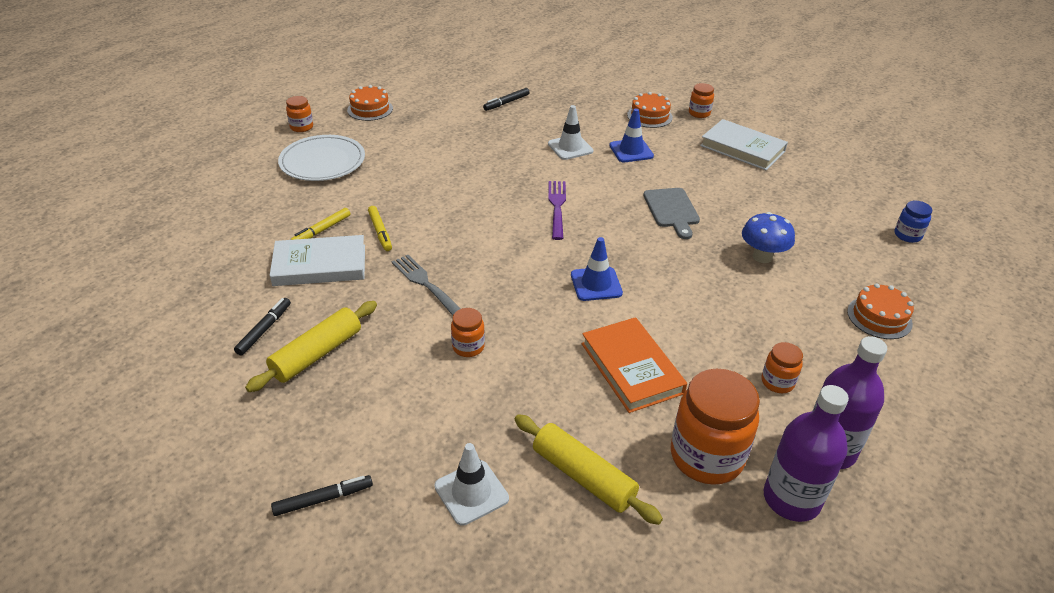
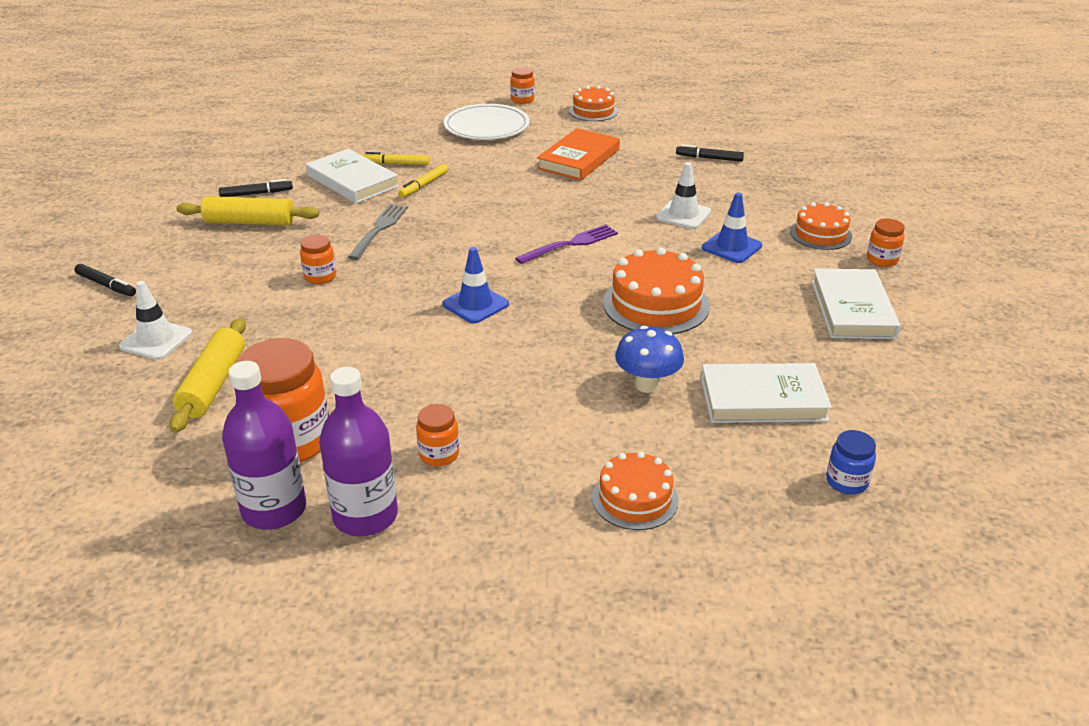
camera: 55 degrees right, 5 degrees down
(631, 368) = (373, 363): orange book -> orange book (578, 159)
(671, 210) = (656, 304): grey cutting board -> orange cake
(810, 223) = (763, 399): none -> white book

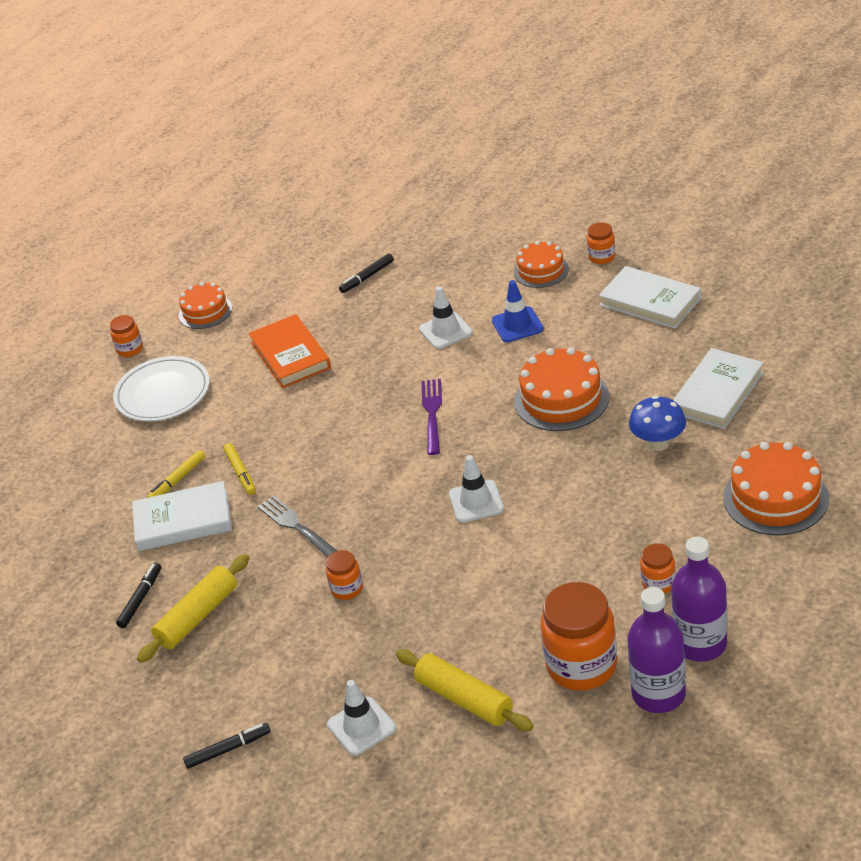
camera: 50 degrees left, 5 degrees up
(475, 304) = (476, 501): blue traffic cone -> white traffic cone
(635, 498) = (775, 498): orange cake -> orange cake, size x1.57
(846, 482) = (826, 393): blue jar -> none

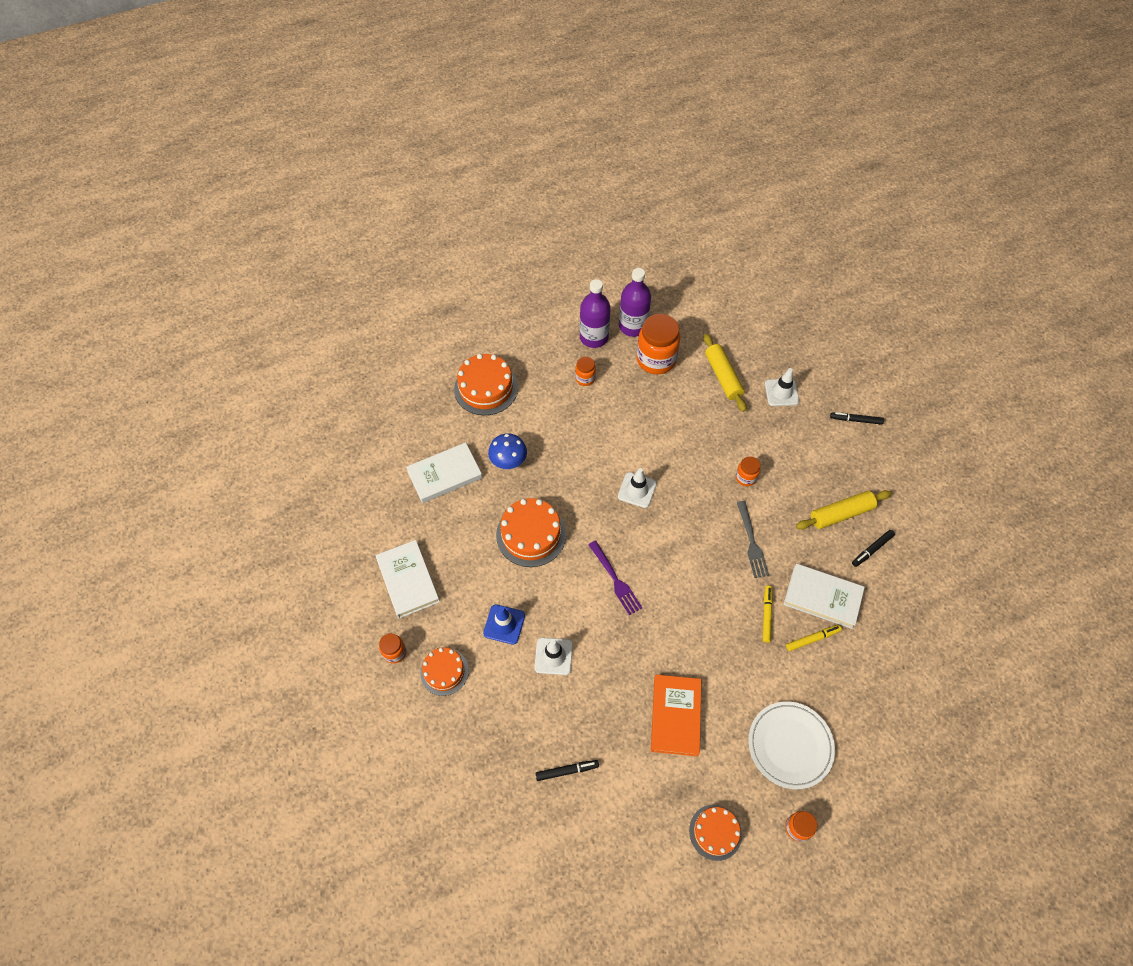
camera: 155 degrees left, 20 degrees up
(432, 413) = (615, 580): purple fork -> purple fork turned 60 degrees counterclockwise

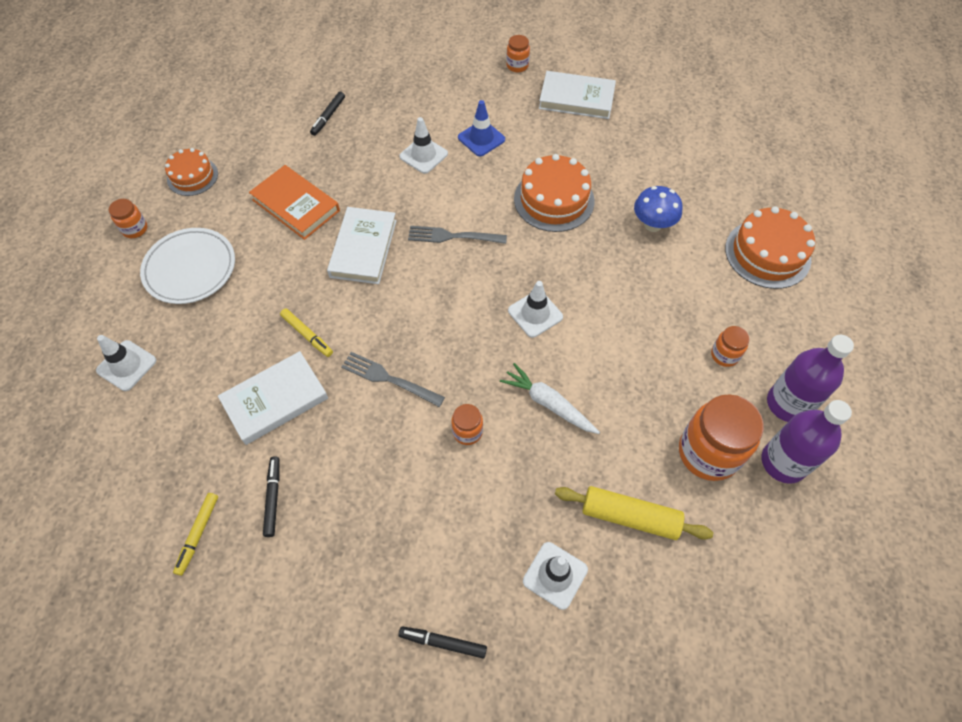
camera: 125 degrees right, 0 degrees up
(444, 671) = (474, 86): orange cake -> none
(445, 475) = (672, 169): white book -> white book (363, 248)
(615, 580) = (453, 236): purple fork -> grey fork
(692, 447) = (548, 403): none -> white carrot
(812, 639) = (248, 357): yellow marker -> yellow marker (198, 534)
(841, 514) = (340, 501): yellow rolling pin -> none
(855, 420) = (443, 642): black marker -> black marker turned 120 degrees counterclockwise
(888, 715) = (126, 365): none -> white traffic cone

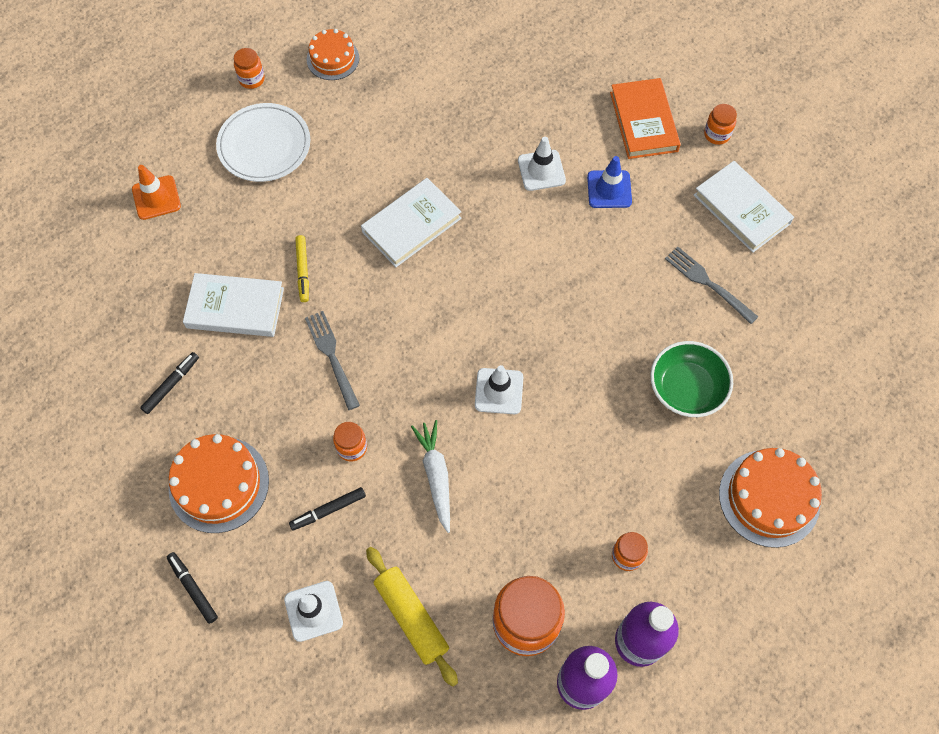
camera: 40 degrees right, 5 degrees up
(126, 365) = (156, 198): white traffic cone -> orange traffic cone
(198, 534) = (101, 371): yellow marker -> none
(296, 205) = (391, 145): orange book -> orange book (643, 122)
(328, 117) = (492, 74): black marker -> black marker (328, 510)
(453, 236) = (495, 268): grey fork -> grey fork (708, 283)
(554, 200) = (618, 298): orange cake -> orange cake (219, 484)
(652, 224) = (686, 388): blue mushroom -> green bowl

